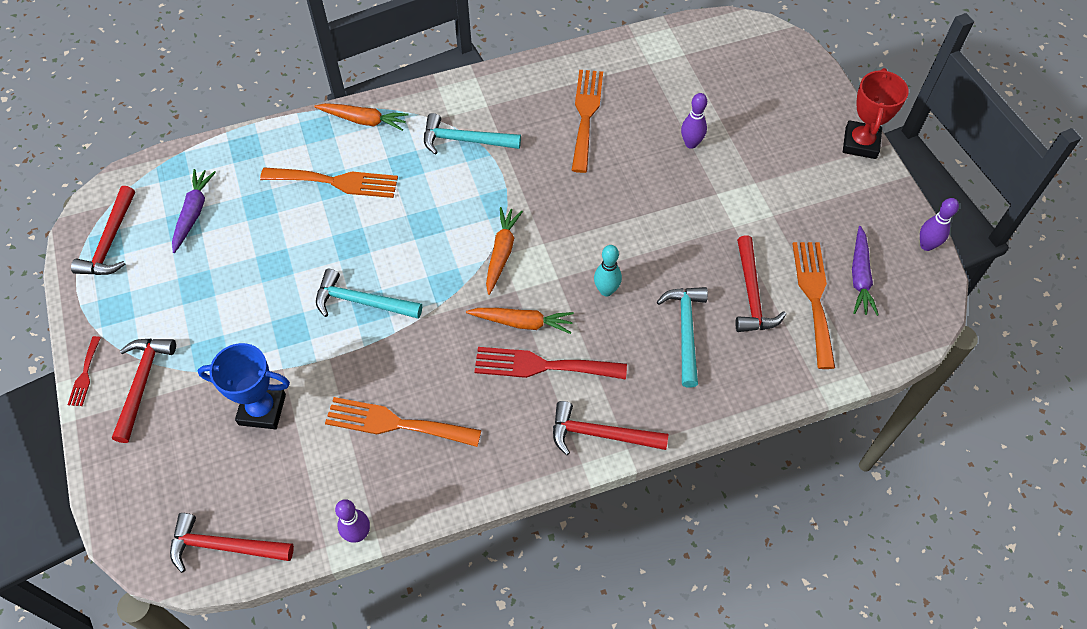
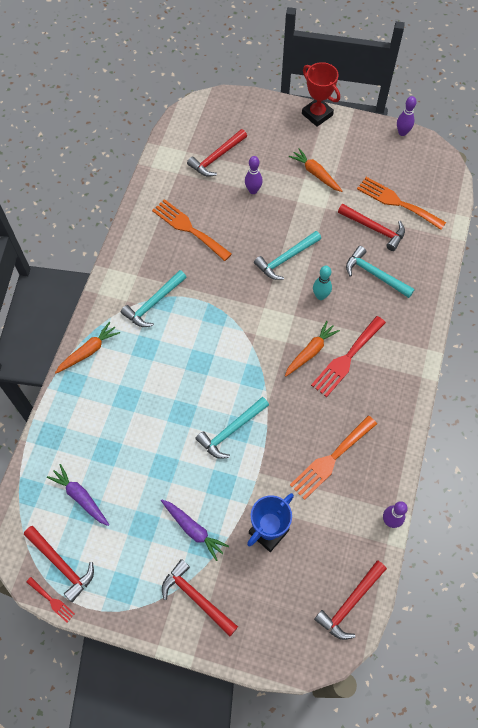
camera: 55 degrees left, 5 degrees up
(85, 374) = (162, 633): red fork -> red fork (52, 600)
(336, 182) = (126, 395): orange fork -> none
(502, 253) = (254, 333): orange carrot -> orange carrot (315, 173)
(600, 434) = (410, 356): red hammer -> red hammer (216, 157)
(627, 227) = (286, 259): none -> turquoise hammer
(860, 277) = (399, 174): purple carrot -> purple carrot (193, 530)

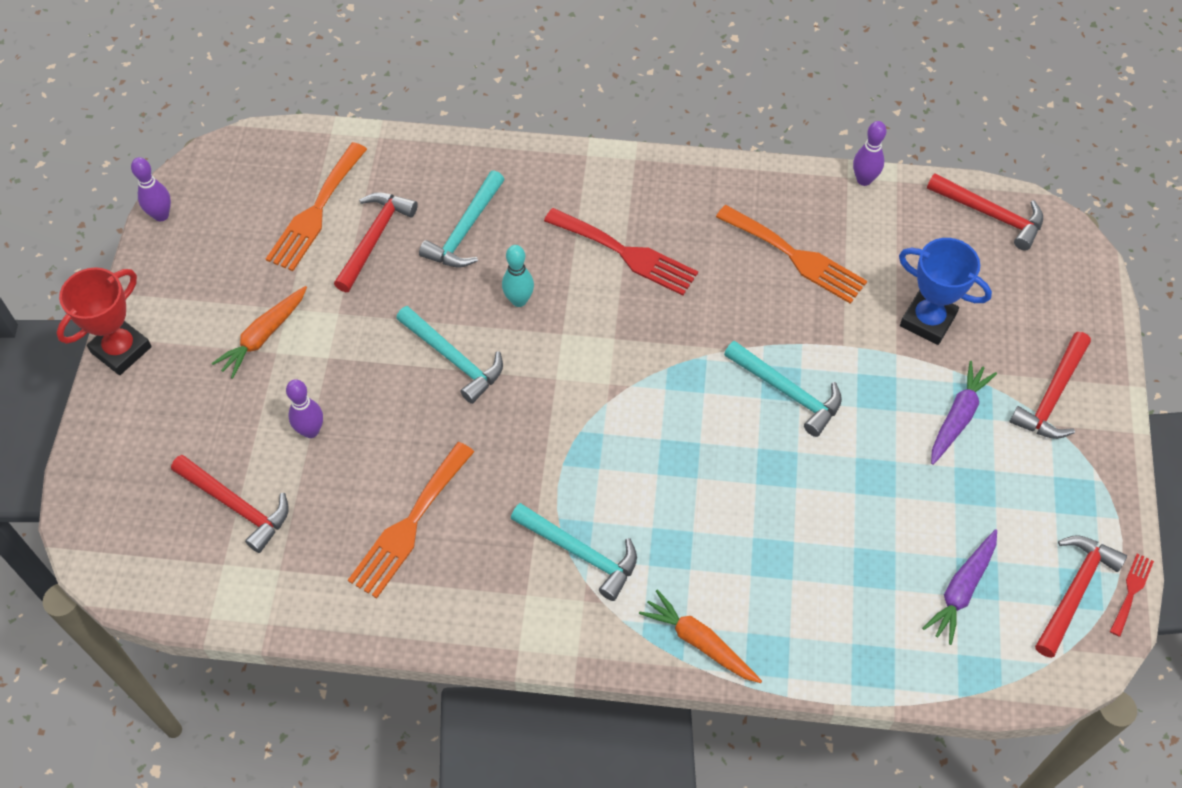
camera: 100 degrees left, 5 degrees down
(310, 352) = (624, 302): orange carrot -> none

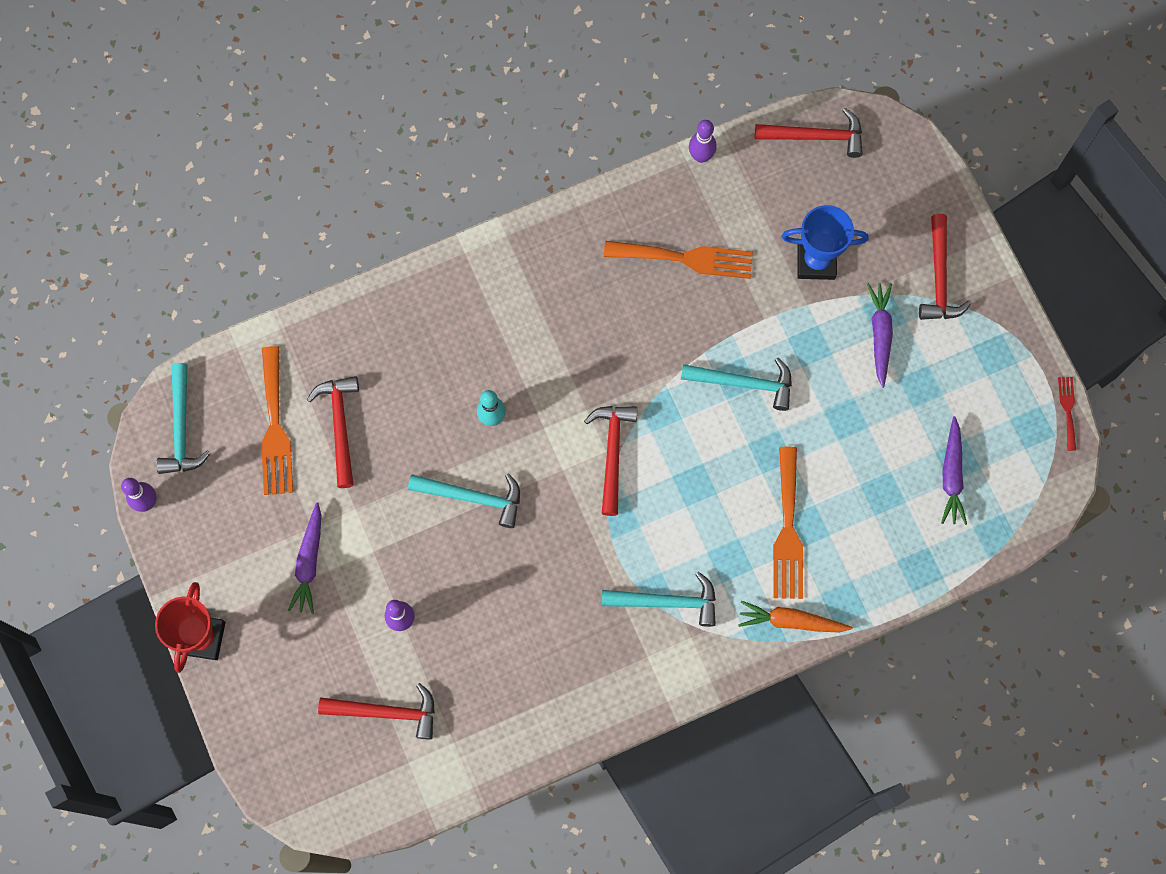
camera: 30 degrees left, 15 degrees up
(263, 336) = (309, 562): orange carrot -> purple carrot
(409, 525) = (527, 652): orange fork -> orange fork (787, 530)
(465, 230) = (409, 378): turquoise hammer -> turquoise hammer (181, 428)
(626, 253) = (551, 328): red fork -> none
(1074, 591) = (1029, 432): red hammer -> red hammer (612, 453)

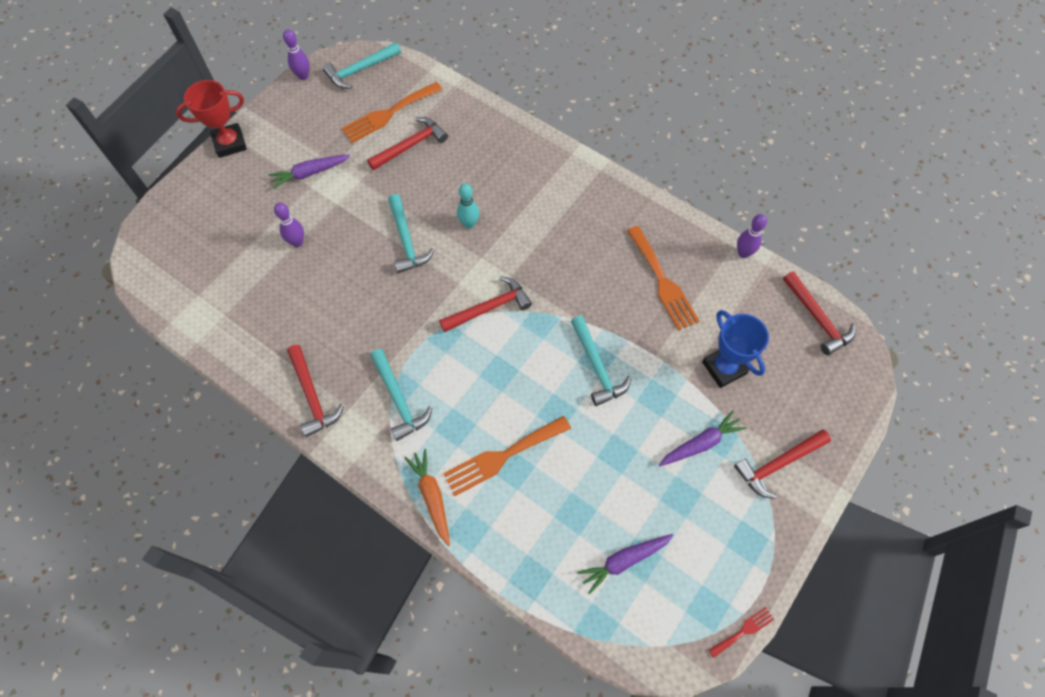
camera: 60 degrees right, 10 degrees down
(386, 712) = (228, 265): red hammer -> red hammer (312, 396)

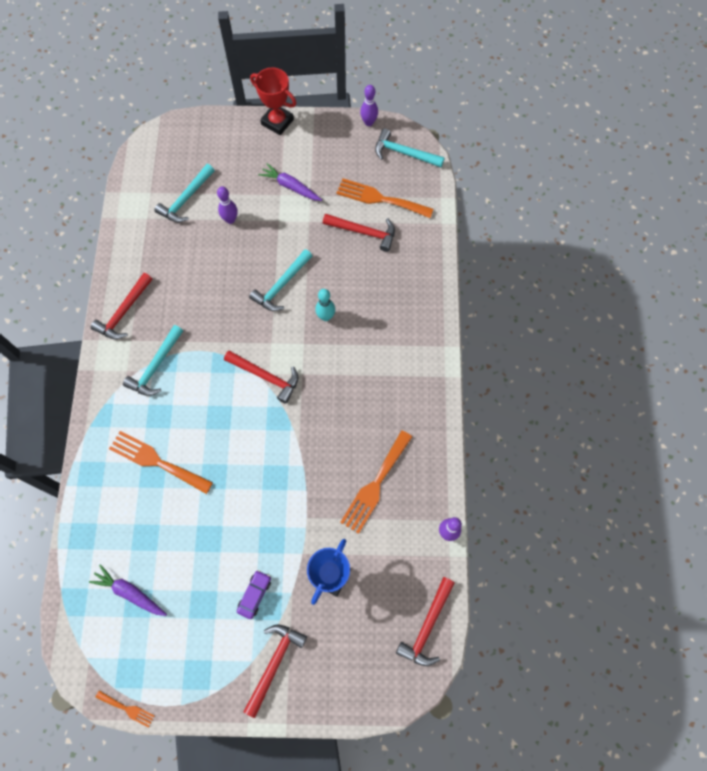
camera: 55 degrees right, 5 degrees up
(432, 497) = (100, 435): orange carrot -> none
(597, 367) = (268, 481): turquoise hammer -> turquoise hammer (186, 199)
(701, 443) = (254, 595): purple carrot -> purple car
(743, 631) = (127, 709): red fork -> orange fork
(778, 464) = (274, 663): red hammer -> red hammer turned 90 degrees clockwise

